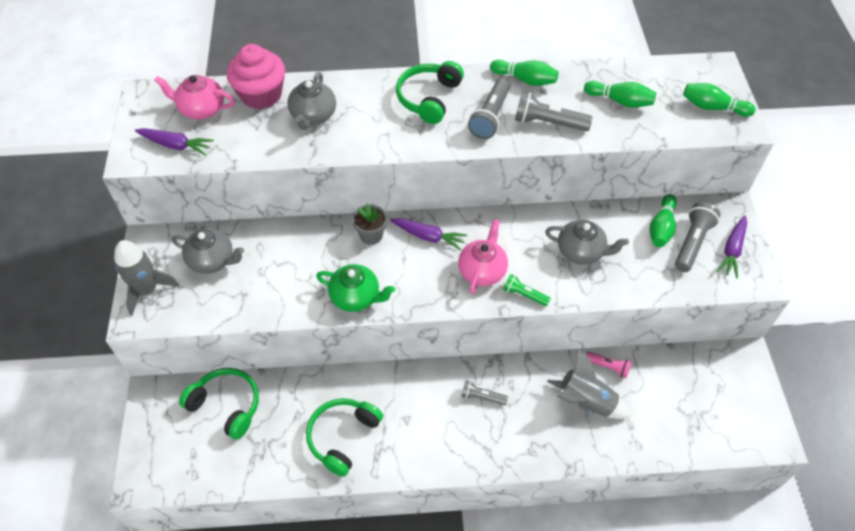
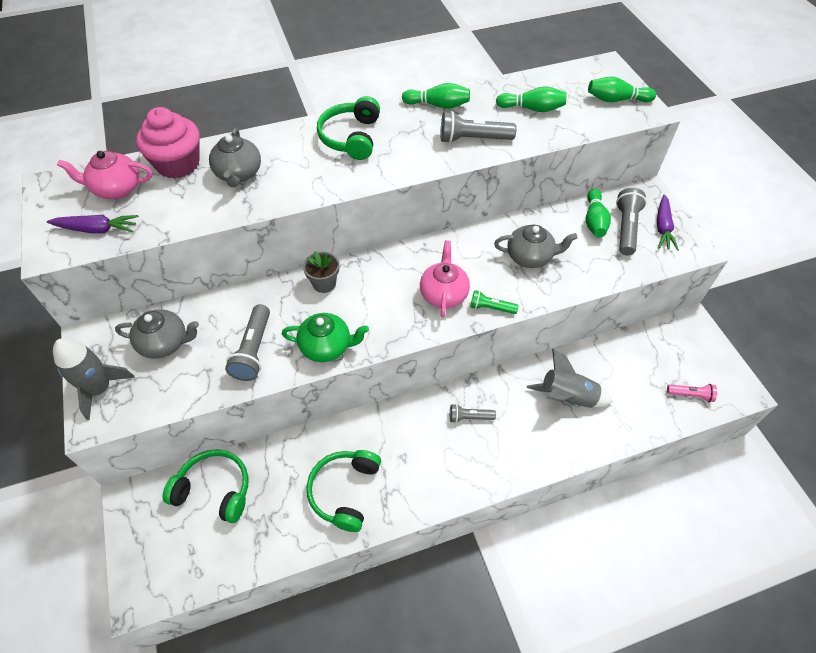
camera: 15 degrees left, 0 degrees up
(428, 236) = (381, 273): purple carrot -> none
(490, 117) = (416, 143): grey flashlight -> grey flashlight (253, 350)
(608, 367) = (576, 361): pink flashlight -> pink flashlight (690, 395)

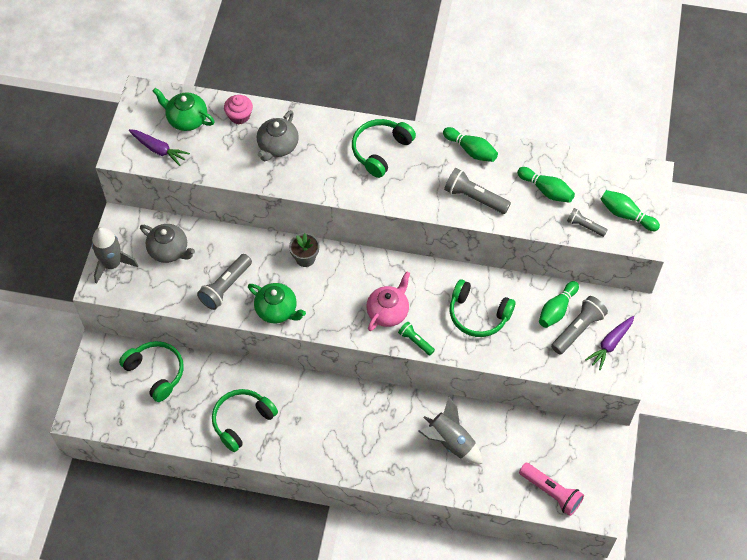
camera: 30 degrees right, 5 degrees up
(116, 189) = (186, 119): pink teapot -> green teapot
(178, 164) = (239, 116): pink cupcake -> pink cupcake, size x0.58
(469, 417) = (365, 417): grey flashlight -> grey flashlight (585, 226)
(530, 257) = (478, 315): grey teapot -> green headphones
(690, 395) = (551, 492): pink flashlight -> pink flashlight, size x1.66

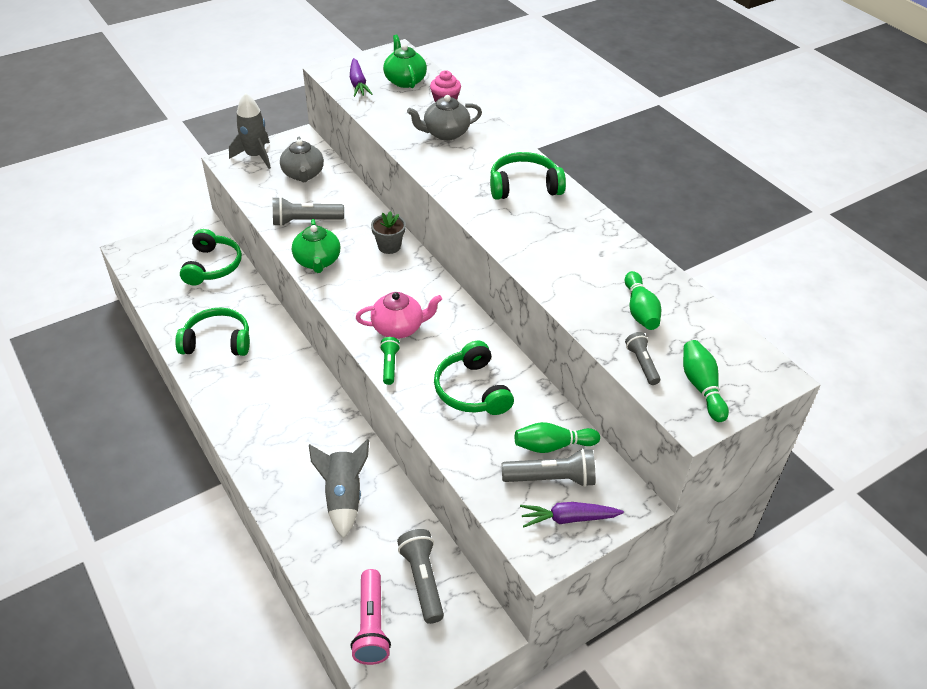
camera: 45 degrees right, 15 degrees down
(471, 150) = (606, 236): green bowling pin -> none
(474, 198) = (560, 269): grey flashlight -> grey flashlight (422, 580)

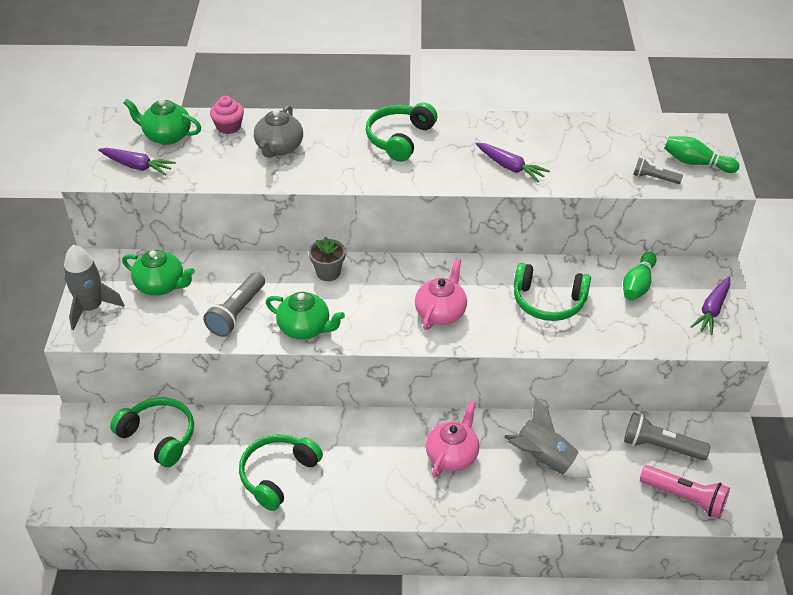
camera: 55 degrees left, 0 degrees up
(303, 174) = (161, 285): grey teapot -> green teapot
(306, 433) = (452, 455): none -> pink teapot
(389, 365) = (482, 337): green flashlight -> none
(551, 478) = (669, 301): grey flashlight -> none
(554, 262) = (510, 167): none -> purple carrot
(640, 310) = (598, 152): green bowling pin -> none

